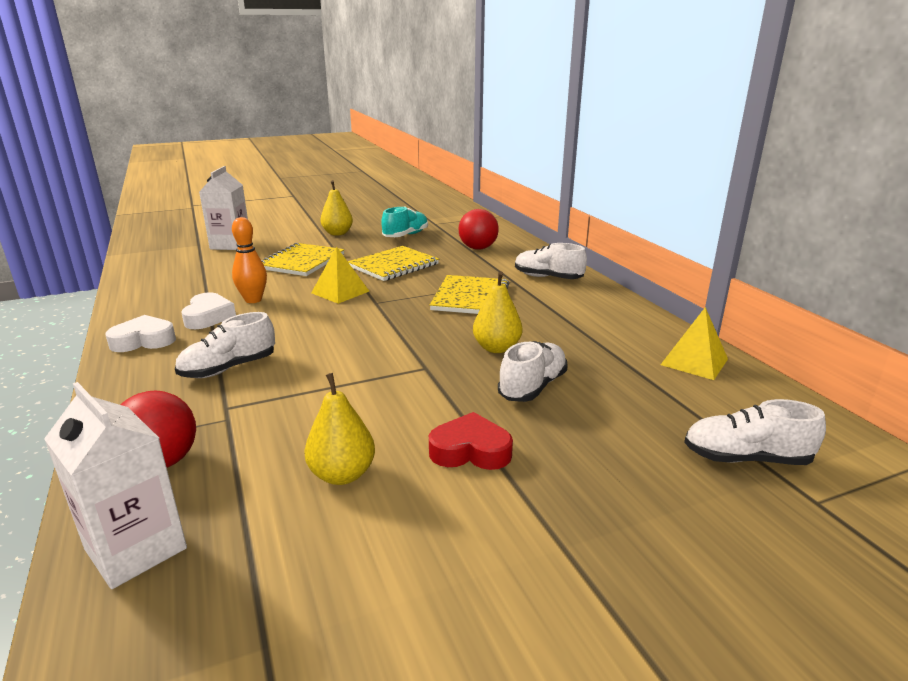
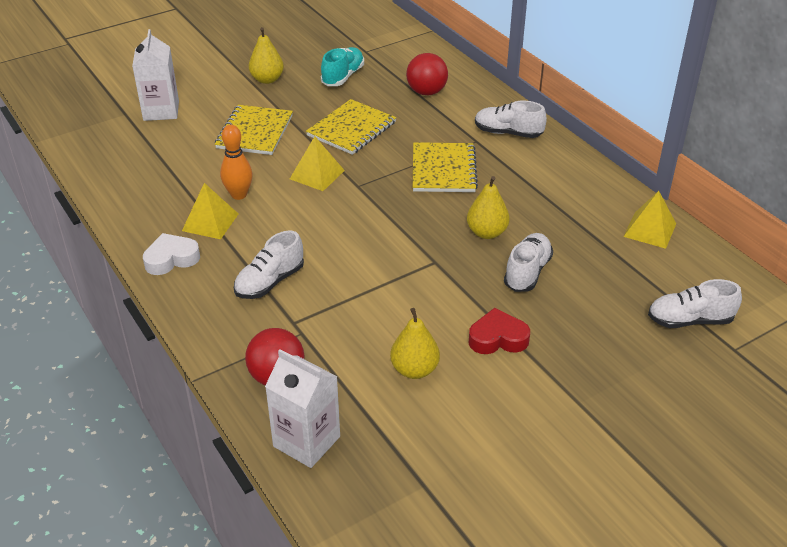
camera: 10 degrees left, 15 degrees up
(208, 317) = (210, 222): white heart -> yellow pyramid

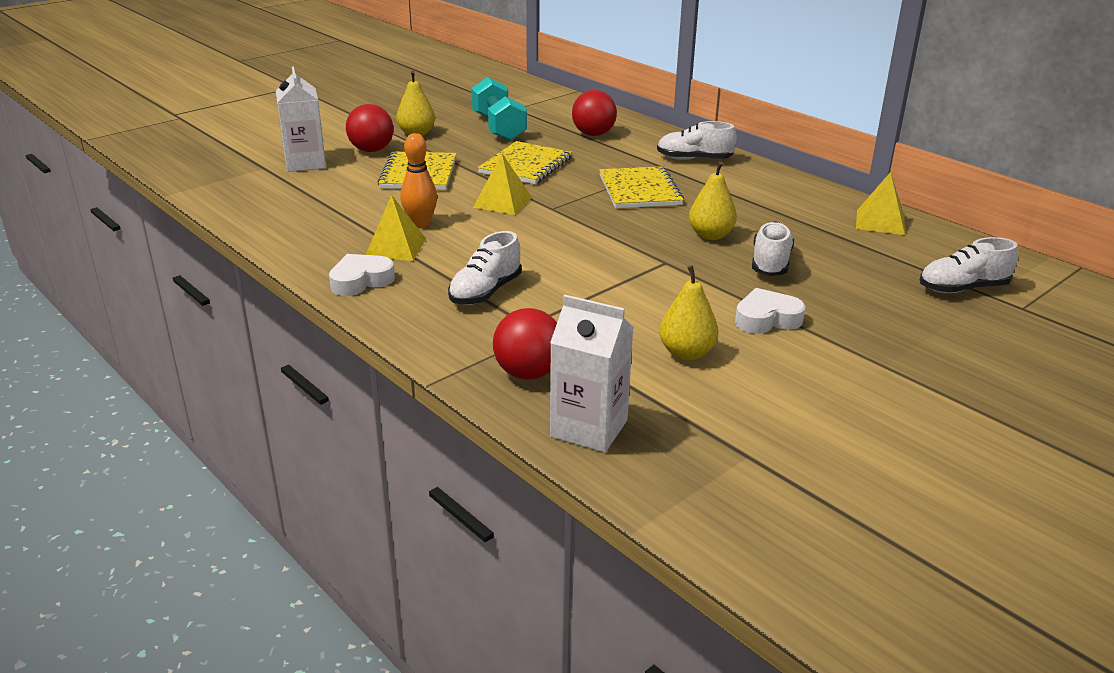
camera: 10 degrees left, 10 degrees down
(222, 98) = (371, 150): none -> red ball
(343, 76) = (498, 127): turquoise shoe -> turquoise dumbbell
(498, 338) = (766, 319): red heart -> white heart

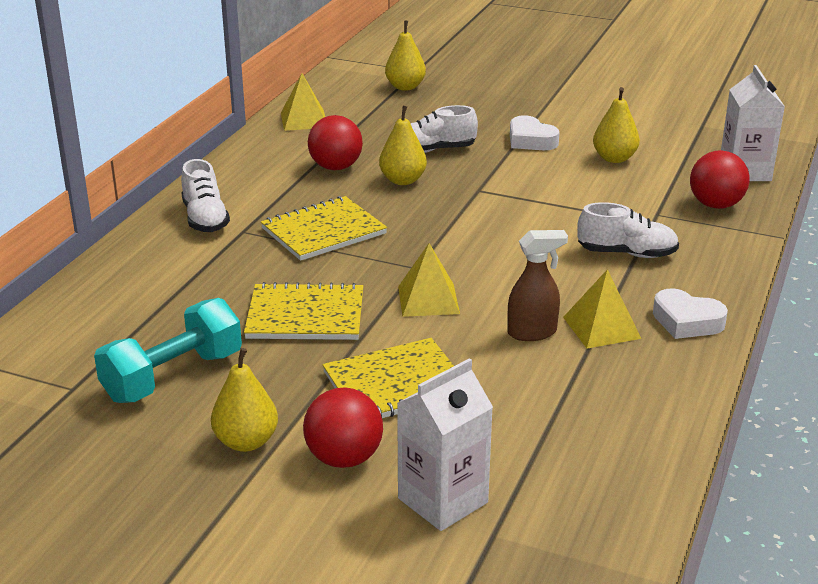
camera: 115 degrees left, 0 degrees up
(420, 223) = (532, 332): orange bowling pin -> brown spray bottle
(593, 134) = (156, 297): red ball -> red ball (335, 167)
(962, 288) = (405, 87): white shoe -> yellow pear

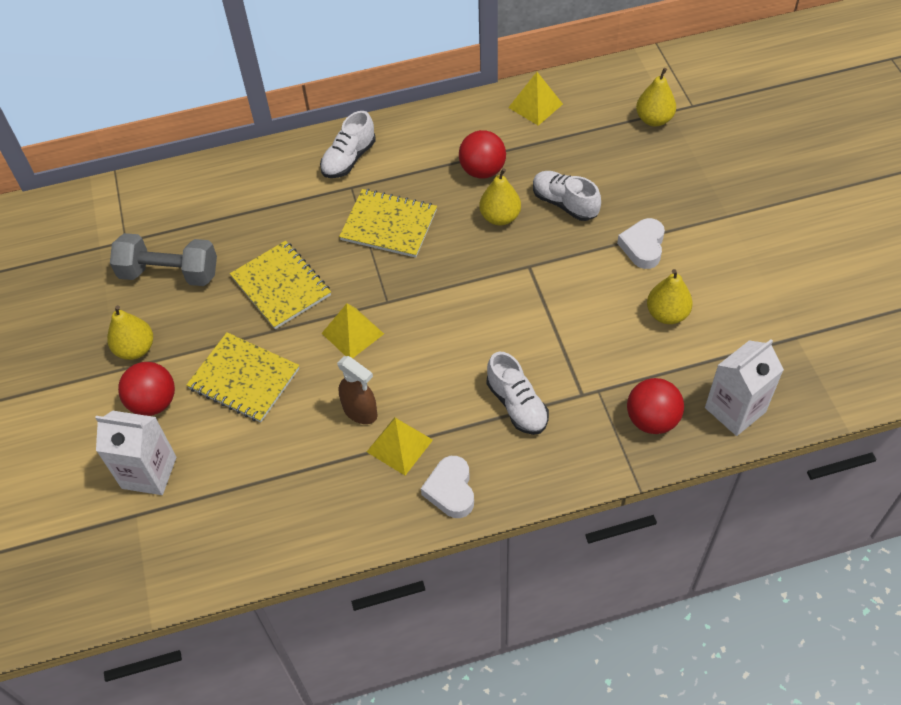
camera: 55 degrees right, 25 degrees up
(173, 376) = (169, 273): turquoise dumbbell -> grey dumbbell

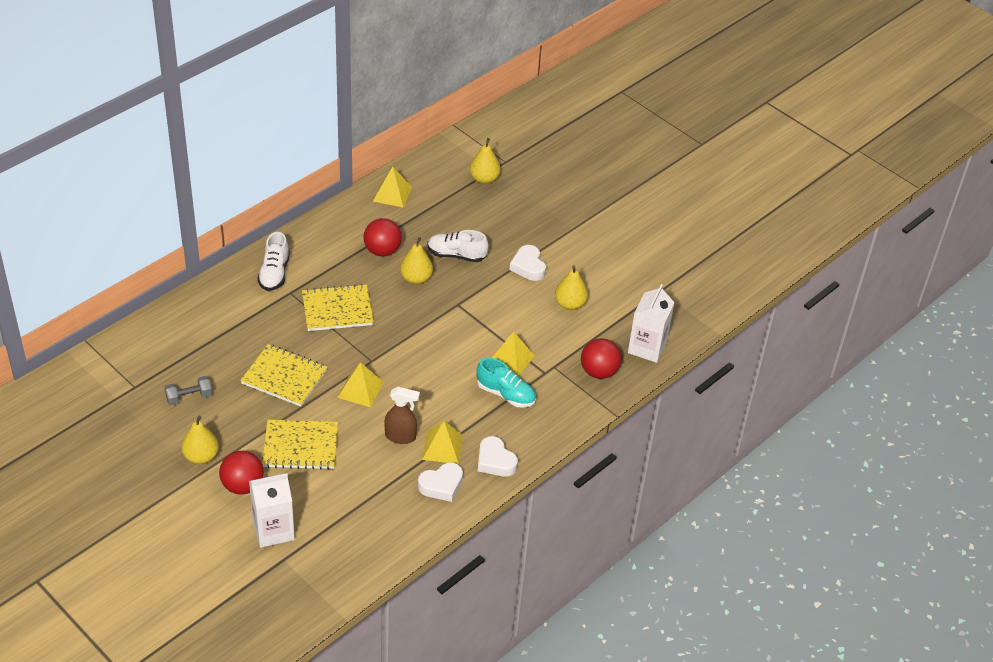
camera: 35 degrees left, 10 degrees down
(169, 273) = (189, 397): grey dumbbell -> grey dumbbell, size x0.55
(368, 496) = (441, 485): none -> white heart
(517, 405) = (506, 394): white shoe -> turquoise shoe
(551, 360) = (511, 359): none -> yellow pyramid

